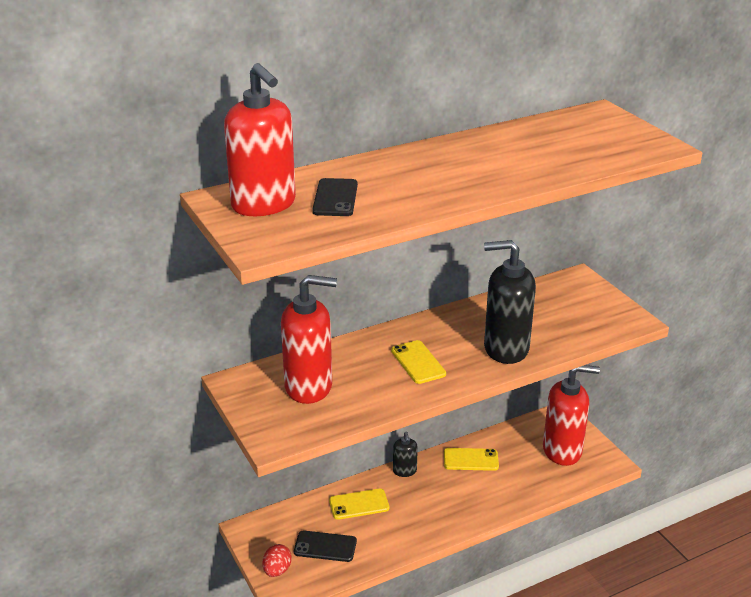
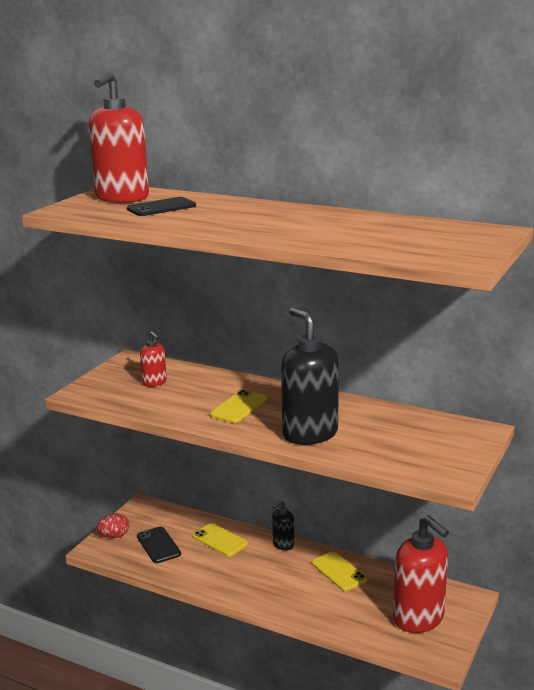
camera: 55 degrees right, 10 degrees down
(309, 387) = (154, 382): red soap dispenser -> red soap dispenser, size x0.48

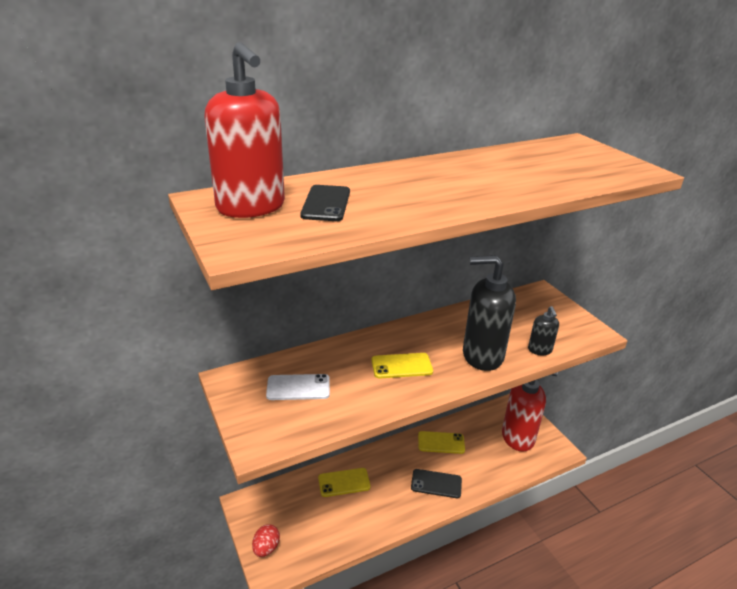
camera: 55 degrees left, 10 degrees up
(154, 382) = (298, 387): red soap dispenser -> white phone
(158, 545) = (311, 524): black phone -> black phone (436, 484)
(238, 407) = (401, 366): yellow phone -> yellow phone turned 75 degrees counterclockwise
(283, 545) = (384, 451): black soap dispenser -> black soap dispenser (540, 350)

